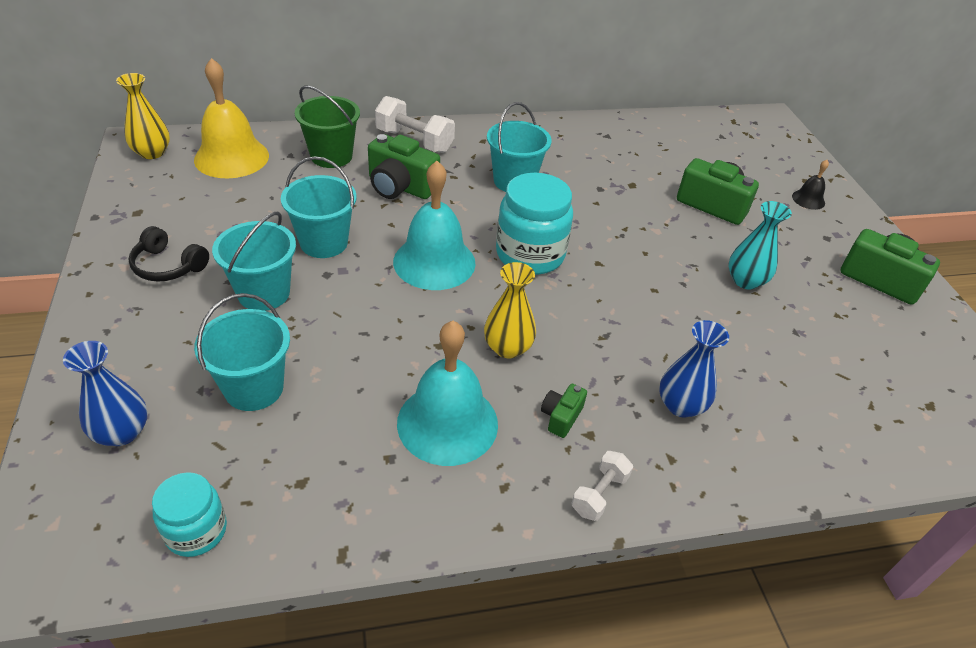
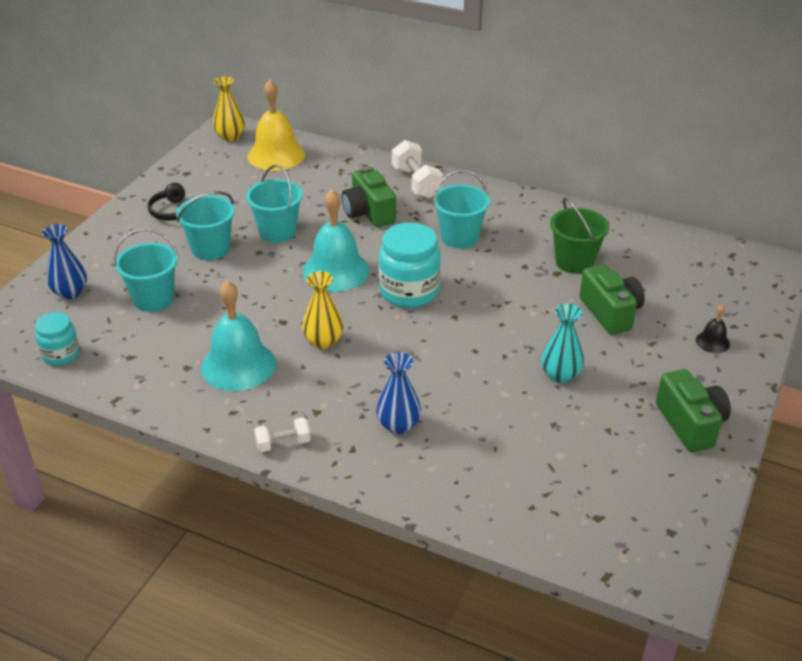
camera: 40 degrees right, 5 degrees down
(331, 156) = (343, 175): green bucket -> green bucket (574, 262)
(561, 417) = (310, 394): green camera -> none

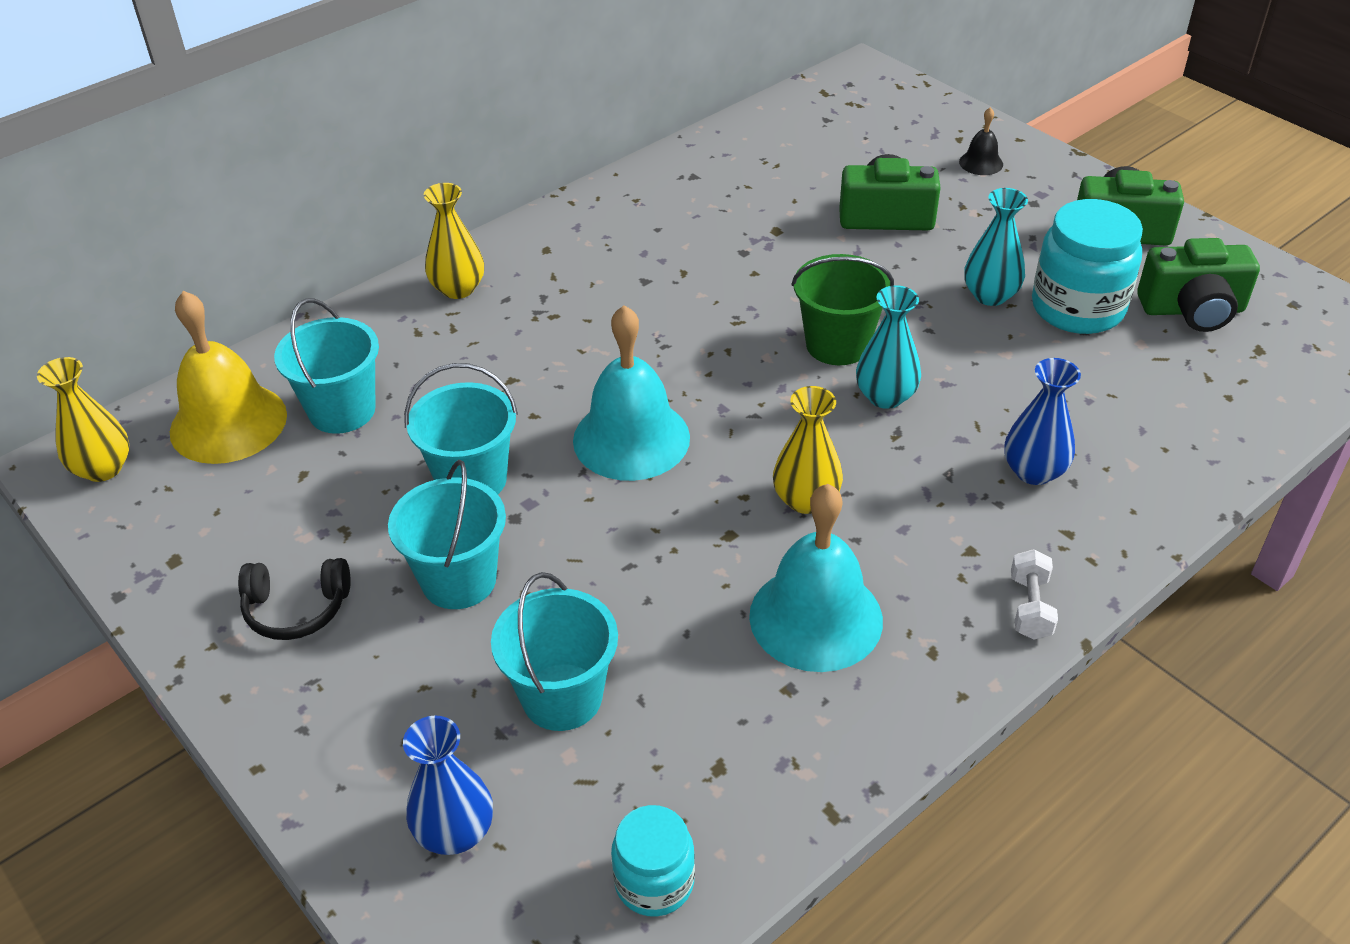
camera: 65 degrees left, 5 degrees up
(368, 212) = (499, 360): green camera -> green camera (1192, 310)
(409, 291) = (734, 375): turquoise jar -> turquoise jar (1077, 308)
(416, 183) = (458, 289): white dumbbell -> yellow vase
(428, 351) = (885, 396): none -> turquoise vase
(459, 237) = (634, 288): turquoise bucket -> turquoise bucket (342, 410)
(574, 262) = (762, 208): green bucket -> green bucket (837, 344)

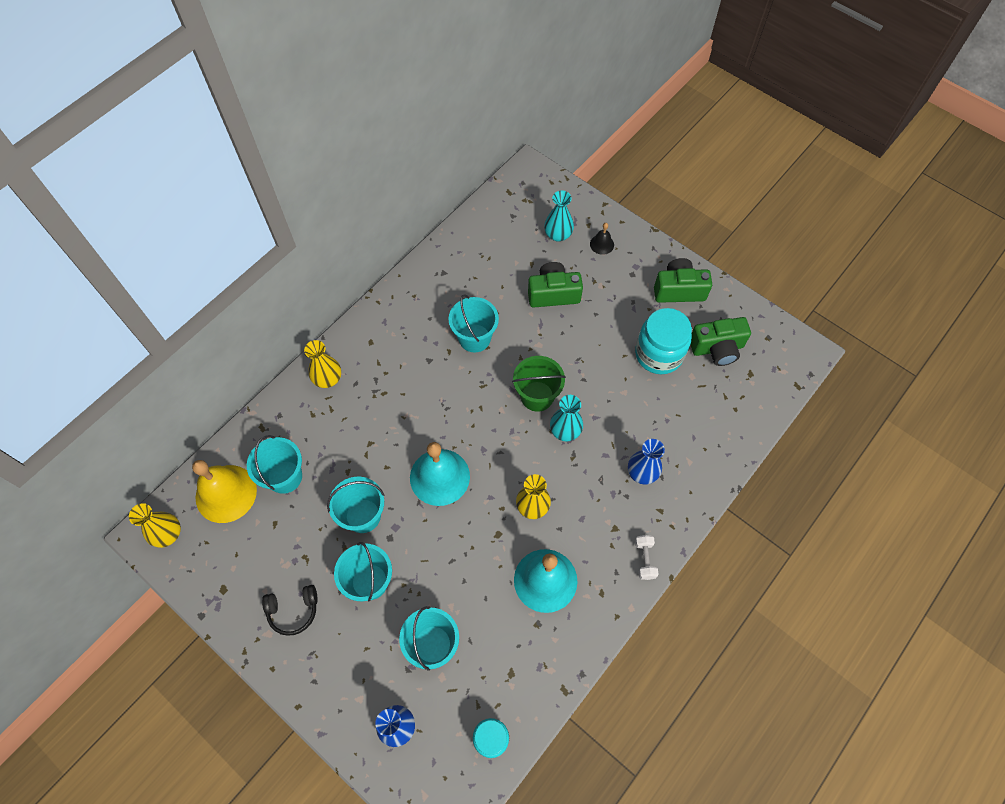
camera: 10 degrees left, 20 degrees up
(733, 259) = (474, 338): none -> turquoise bucket
(990, 295) = (613, 350): turquoise vase -> turquoise vase (558, 234)

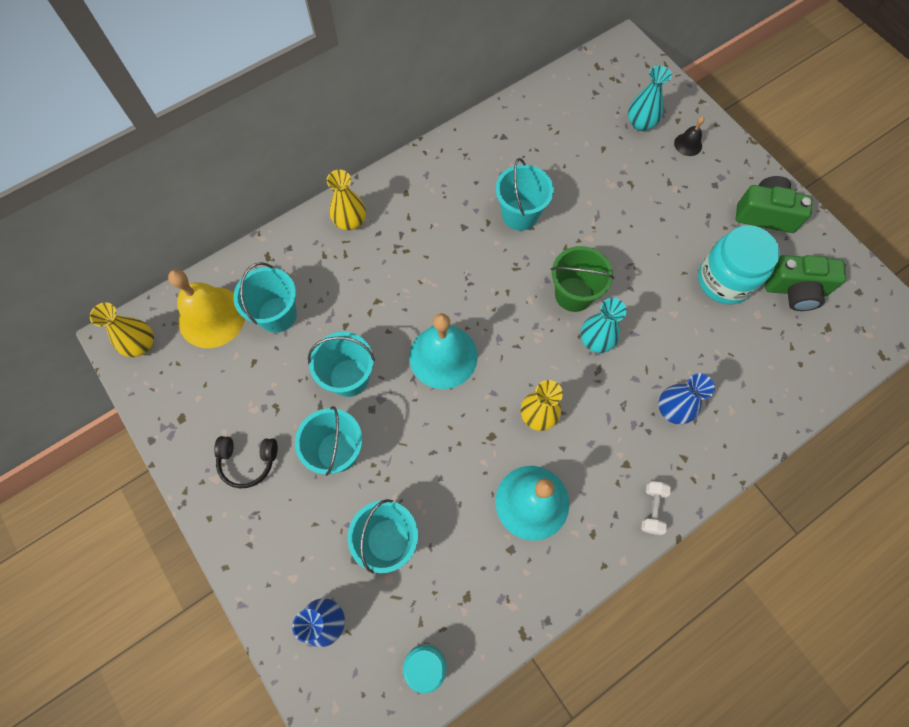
camera: 15 degrees right, 5 degrees up
(553, 293) = (619, 186): green camera -> none

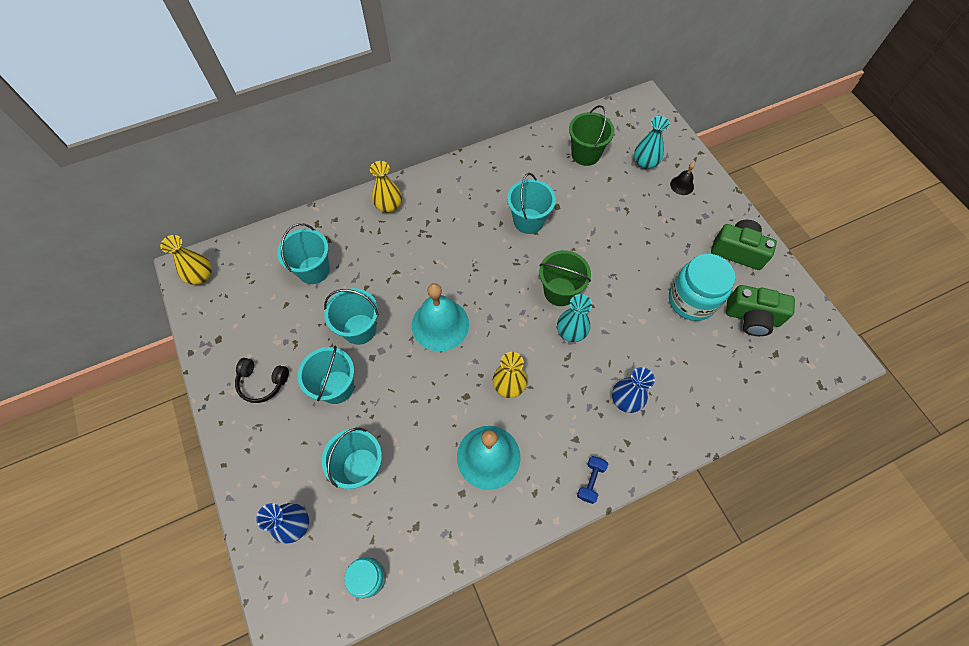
camera: 10 degrees right, 5 degrees down
(212, 317) = (261, 263): yellow bell -> none
(570, 122) = (585, 154): none -> green bucket
(652, 509) = (590, 481): white dumbbell -> blue dumbbell

